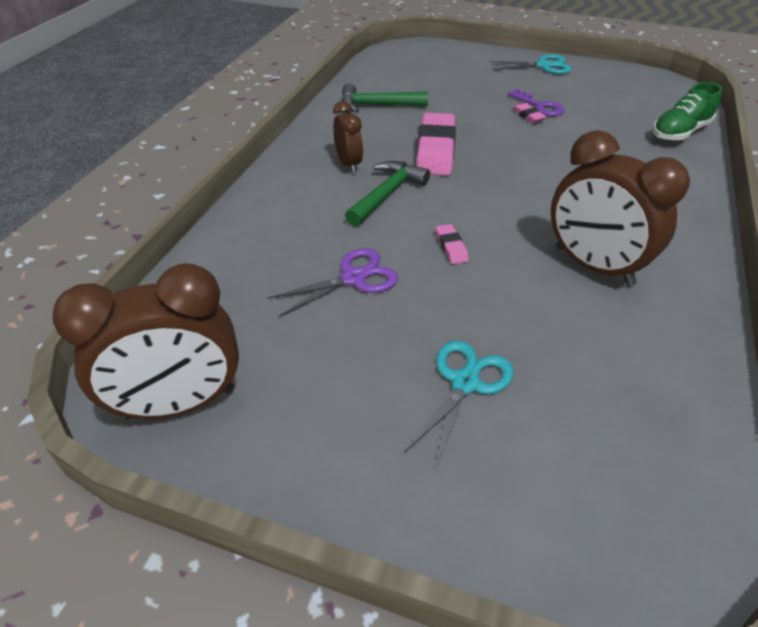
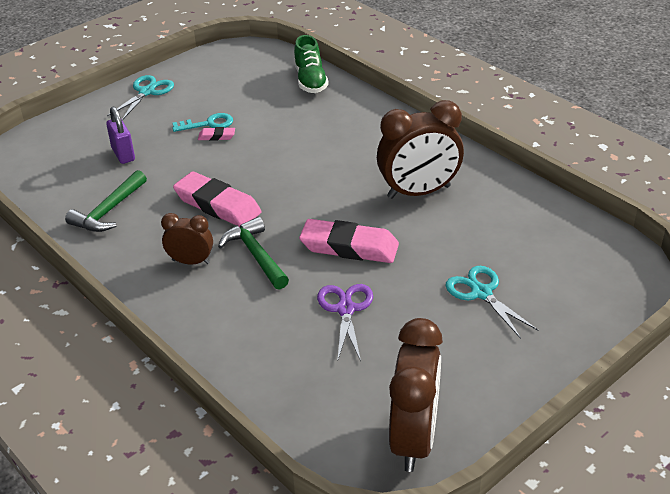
camera: 60 degrees left, 5 degrees down
(451, 247) = (349, 247): pink eraser -> pink eraser, size x2.22
(452, 86) = (123, 154): none -> purple padlock
(539, 106) = (208, 124): purple key -> turquoise key

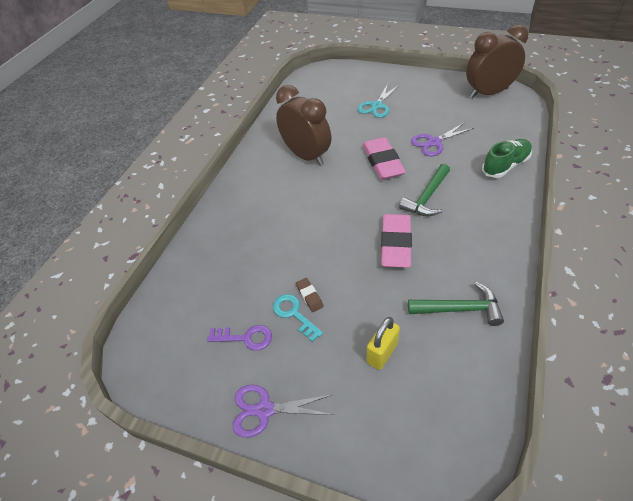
camera: 115 degrees left, 10 degrees up
(123, 154) = (382, 353): purple padlock -> yellow padlock
(147, 92) = (264, 410): turquoise scissors -> purple scissors
(191, 261) = (462, 225): brown clock -> none
(213, 97) = (246, 338): none -> purple key
(216, 136) = (309, 296): pink eraser -> brown eraser
(310, 80) = (184, 276): green shoe -> green shoe (505, 165)

